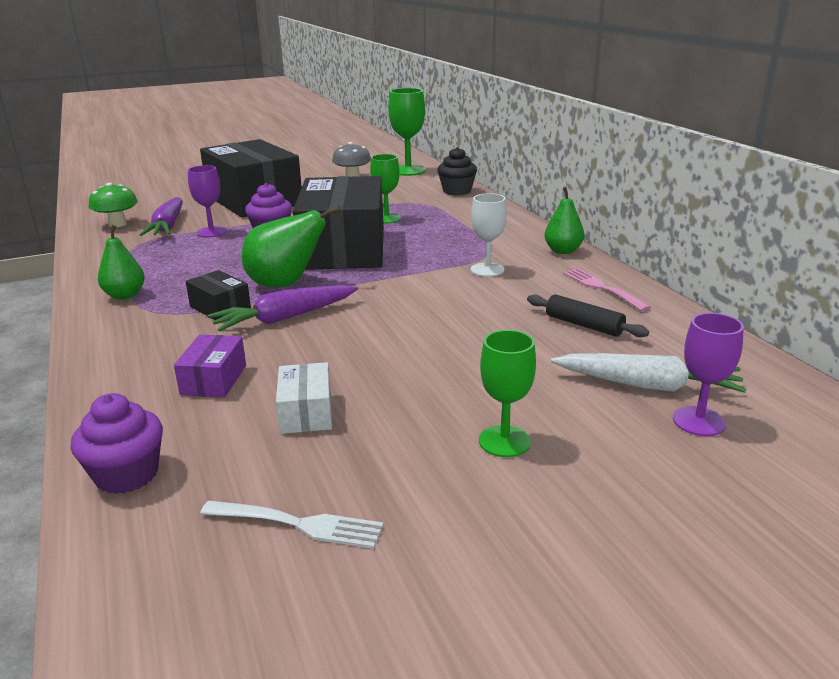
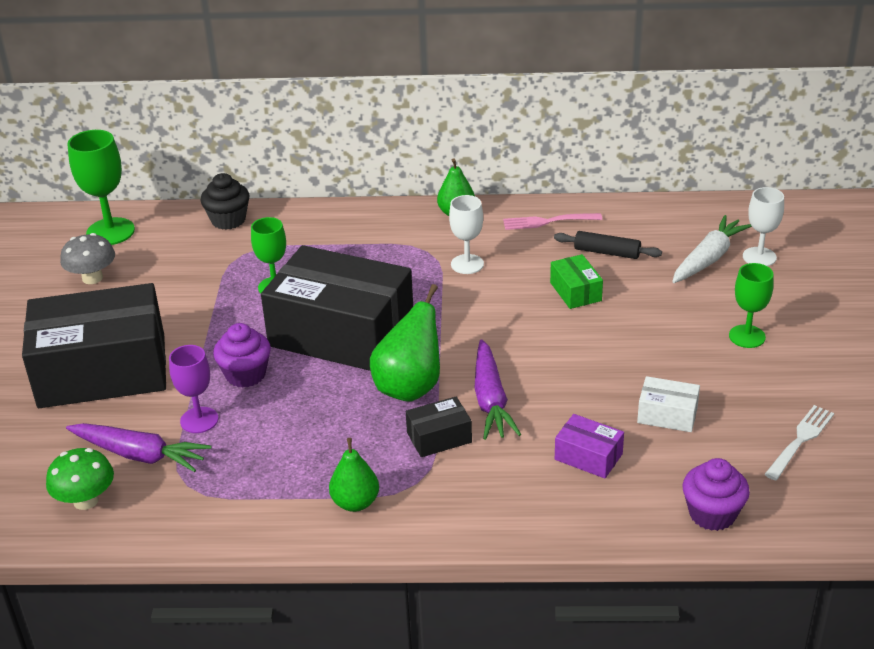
camera: 65 degrees left, 10 degrees up
(493, 323) = (575, 291): none -> green box
(584, 325) = (607, 252): black rolling pin -> black rolling pin turned 45 degrees clockwise
(698, 421) = (759, 257): purple goblet -> white goblet

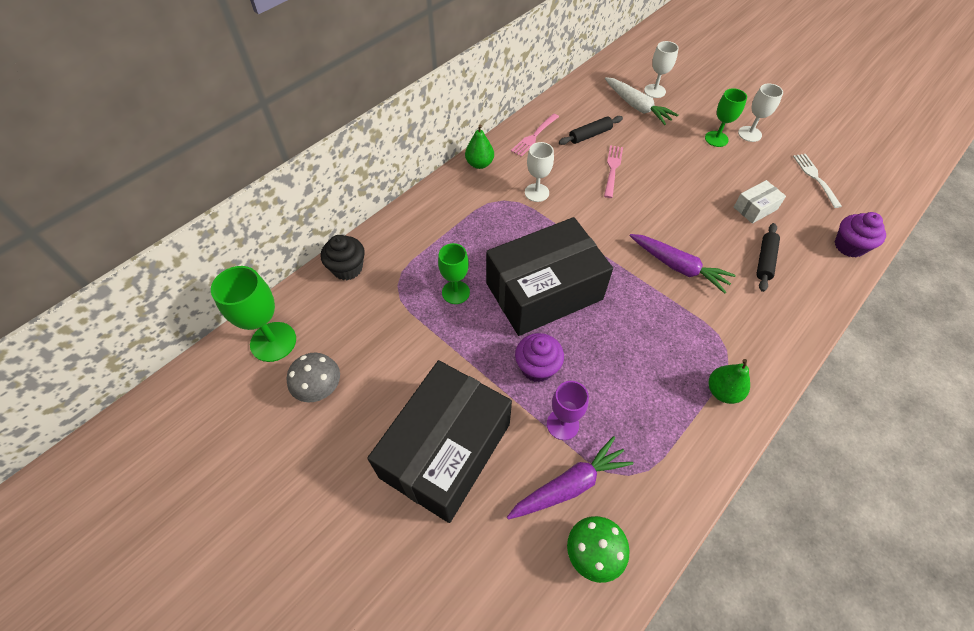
camera: 50 degrees left, 20 degrees up
(410, 387) = (632, 294): green pear -> none
(439, 437) = (693, 311): black box -> none
(575, 291) = (612, 169): green box -> pink fork
(588, 456) = (764, 260): purple box -> black rolling pin
(708, 258) = (637, 107): white carrot -> white carrot turned 150 degrees clockwise
(799, 356) = (749, 134): none -> white goblet

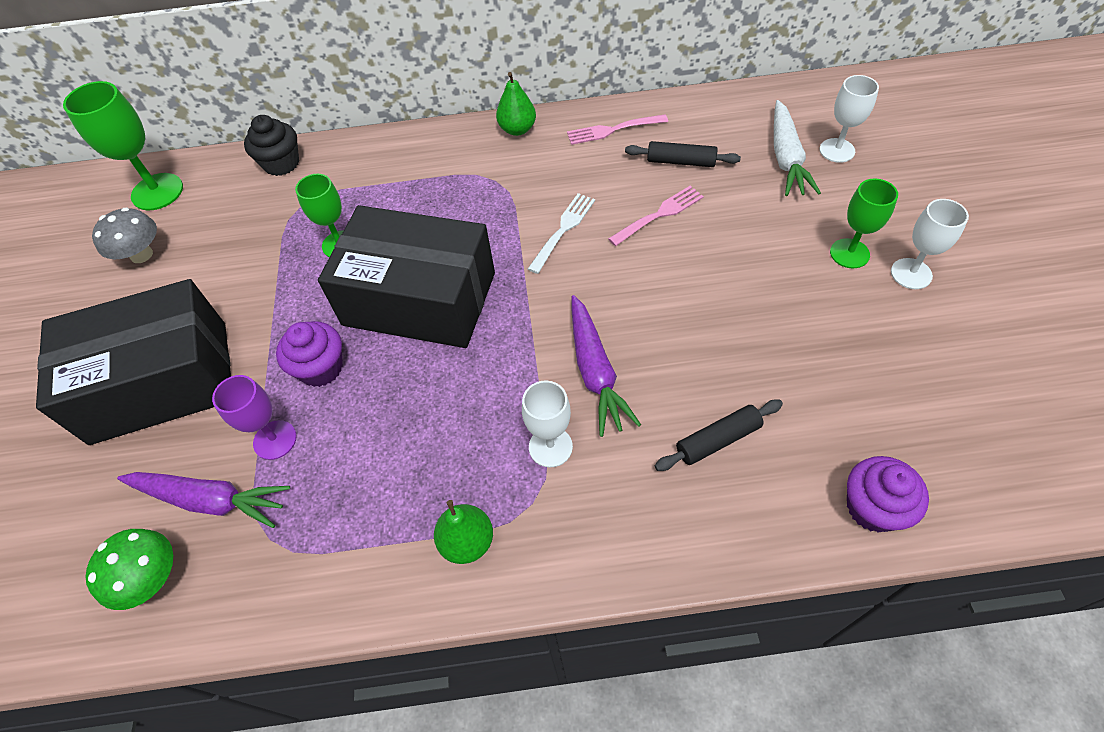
camera: 45 degrees right, 0 degrees up
(536, 192) = (539, 192): white goblet -> white goblet (550, 447)
(755, 208) = (790, 370): white box -> none
(816, 178) = (942, 389): white fork -> white fork (563, 230)

